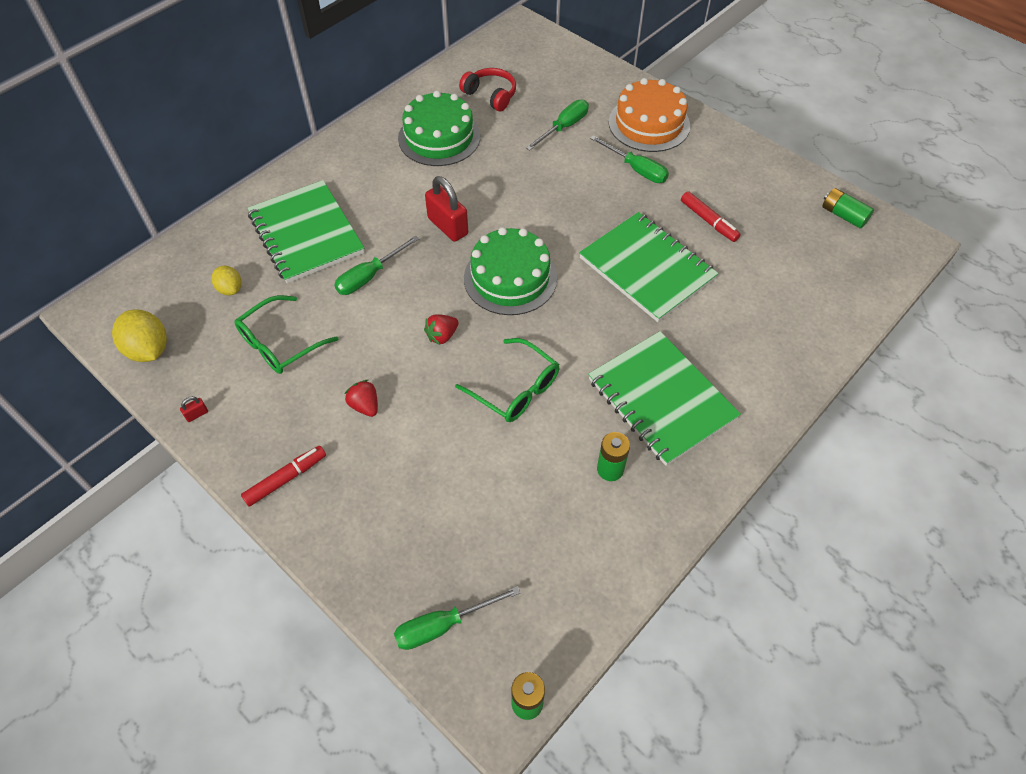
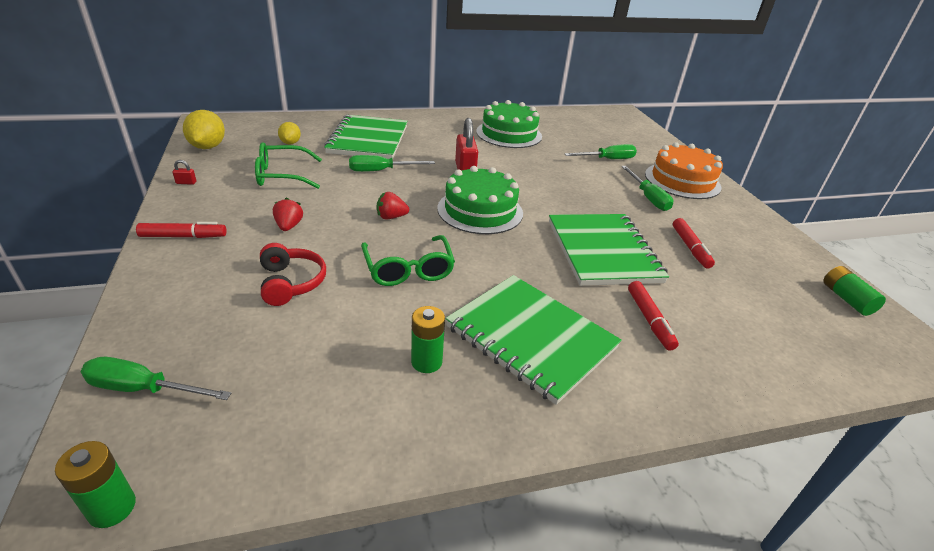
camera: 30 degrees right, 20 degrees down
(490, 95) = (567, 130): red headphones -> red headphones (291, 283)
(661, 399) = (530, 338): green notebook -> green notebook turned 45 degrees counterclockwise
(727, 327) = (649, 320): none -> red marker

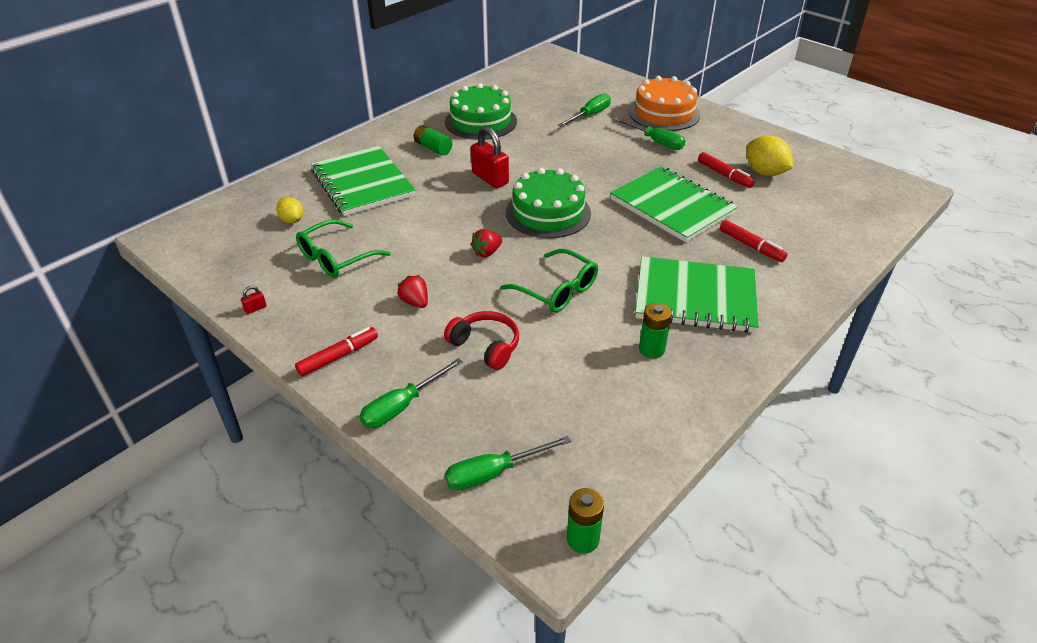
camera: 30 degrees left, 5 degrees up
(208, 147) = (213, 262): yellow lemon -> yellow lemon (765, 172)
(381, 171) = (419, 212): green screwdriver -> green screwdriver (402, 406)
(846, 299) = (844, 171): green battery -> green battery (433, 148)

